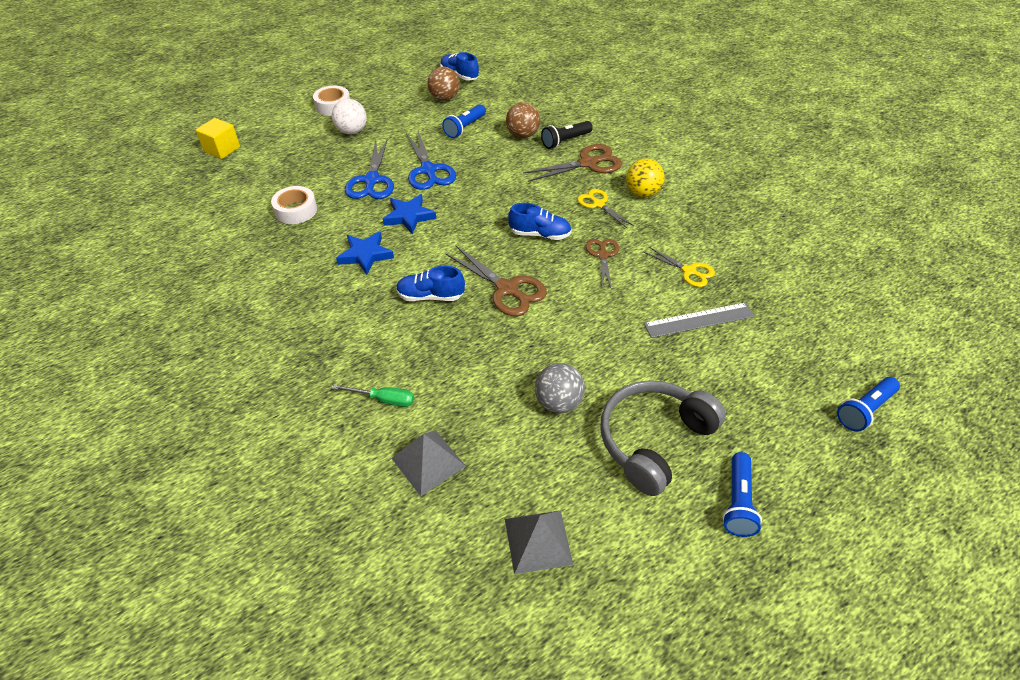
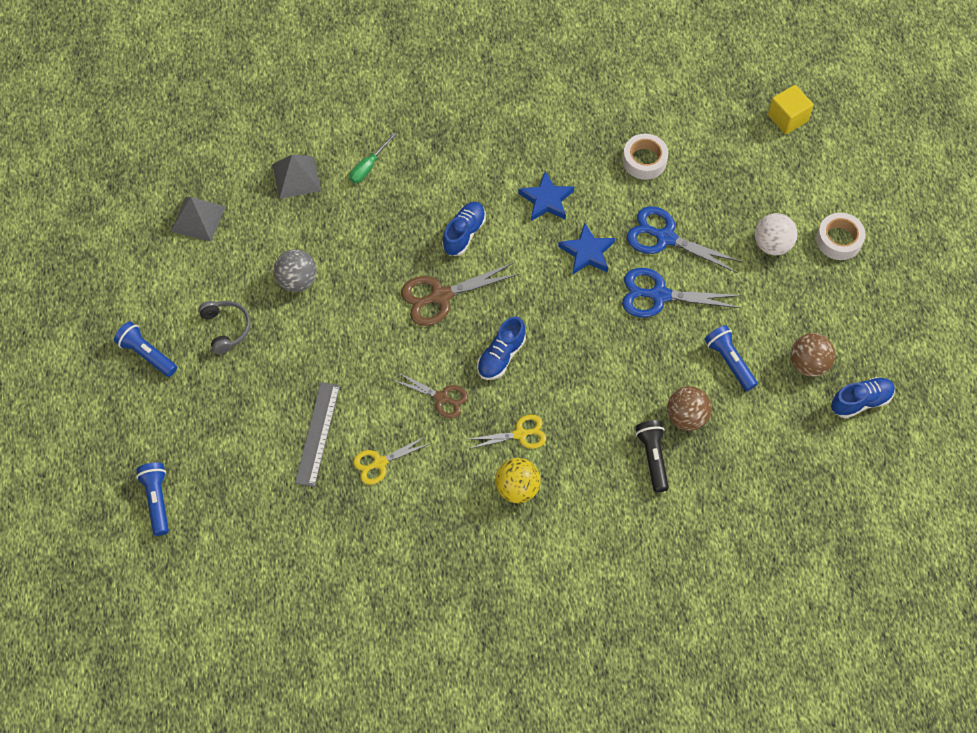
camera: 115 degrees right, 15 degrees up
(588, 163) = (597, 460): brown scissors -> none
(653, 440) = (226, 328): grey headphones -> grey headphones, size x0.55

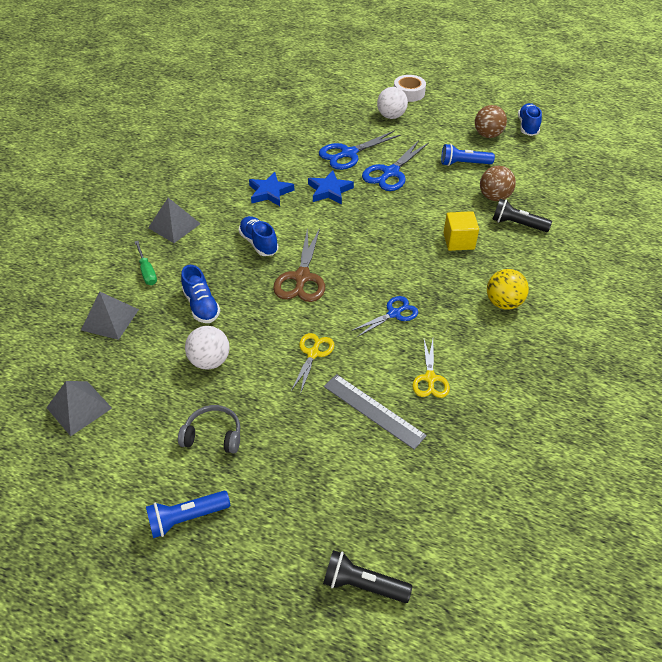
camera: 60 degrees left, 15 degrees down
(157, 500) = (363, 584): blue flashlight -> black flashlight
(297, 281) = (210, 361): grey ball -> white ball
(441, 148) = (174, 225): none -> grey pyramid
(442, 398) = (394, 314): brown scissors -> blue scissors
(501, 356) = (381, 266): blue shoe -> blue shoe (201, 306)
(520, 434) = (456, 282): yellow scissors -> yellow scissors (313, 353)
(644, 160) = (282, 140): white tape -> none
(787, 118) = (307, 78): yellow cube -> yellow cube (458, 241)

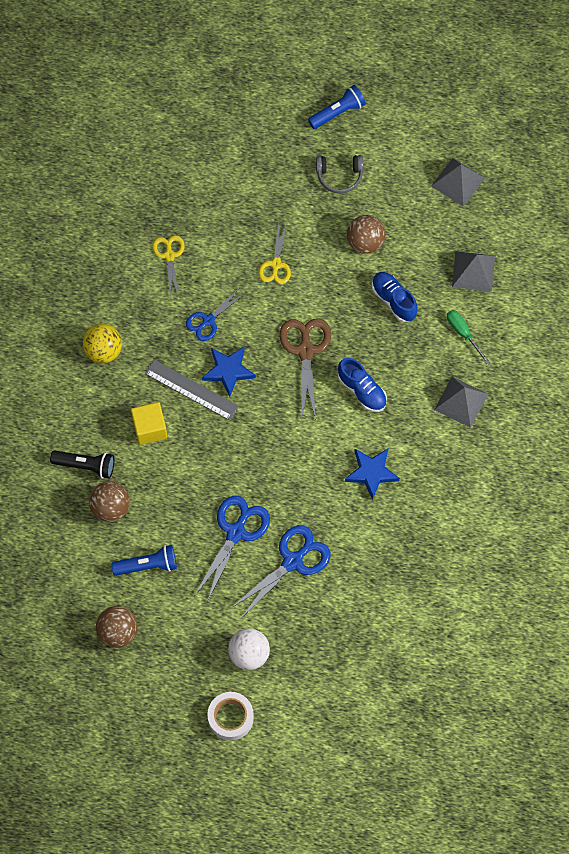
camera: 170 degrees right, 20 degrees up
(210, 361) = (365, 242): white ball -> brown ball
(329, 190) = (303, 487): blue star -> blue star (228, 371)
(363, 584) = (204, 90): black flashlight -> none
(373, 410) = (214, 217): grey ruler -> grey ruler (191, 390)
(527, 126) = (64, 660): blue shoe -> none

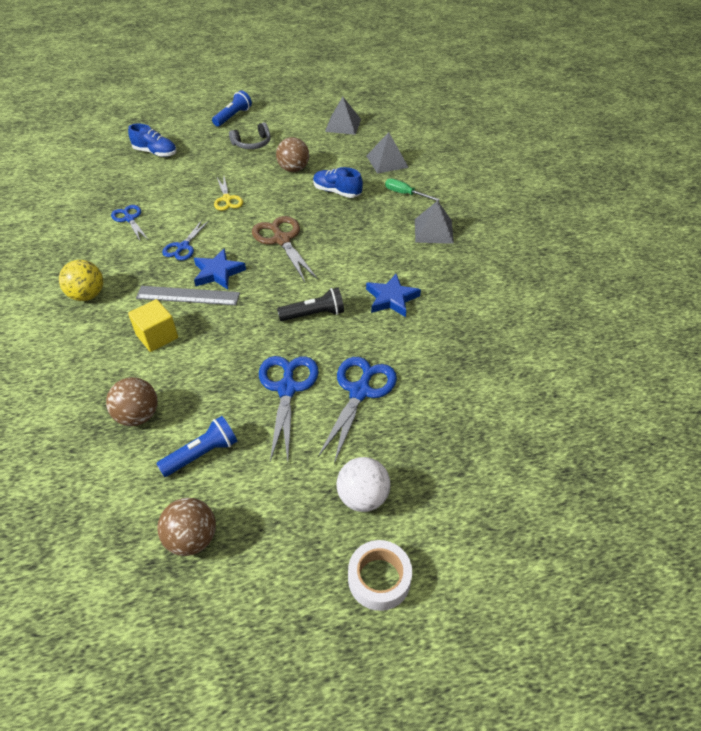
camera: 25 degrees left, 20 degrees down
(85, 466) = (96, 389): black flashlight -> black flashlight (314, 314)
(169, 256) = (129, 219): yellow scissors -> blue scissors
(362, 390) = (346, 249): blue shoe -> blue shoe (155, 153)

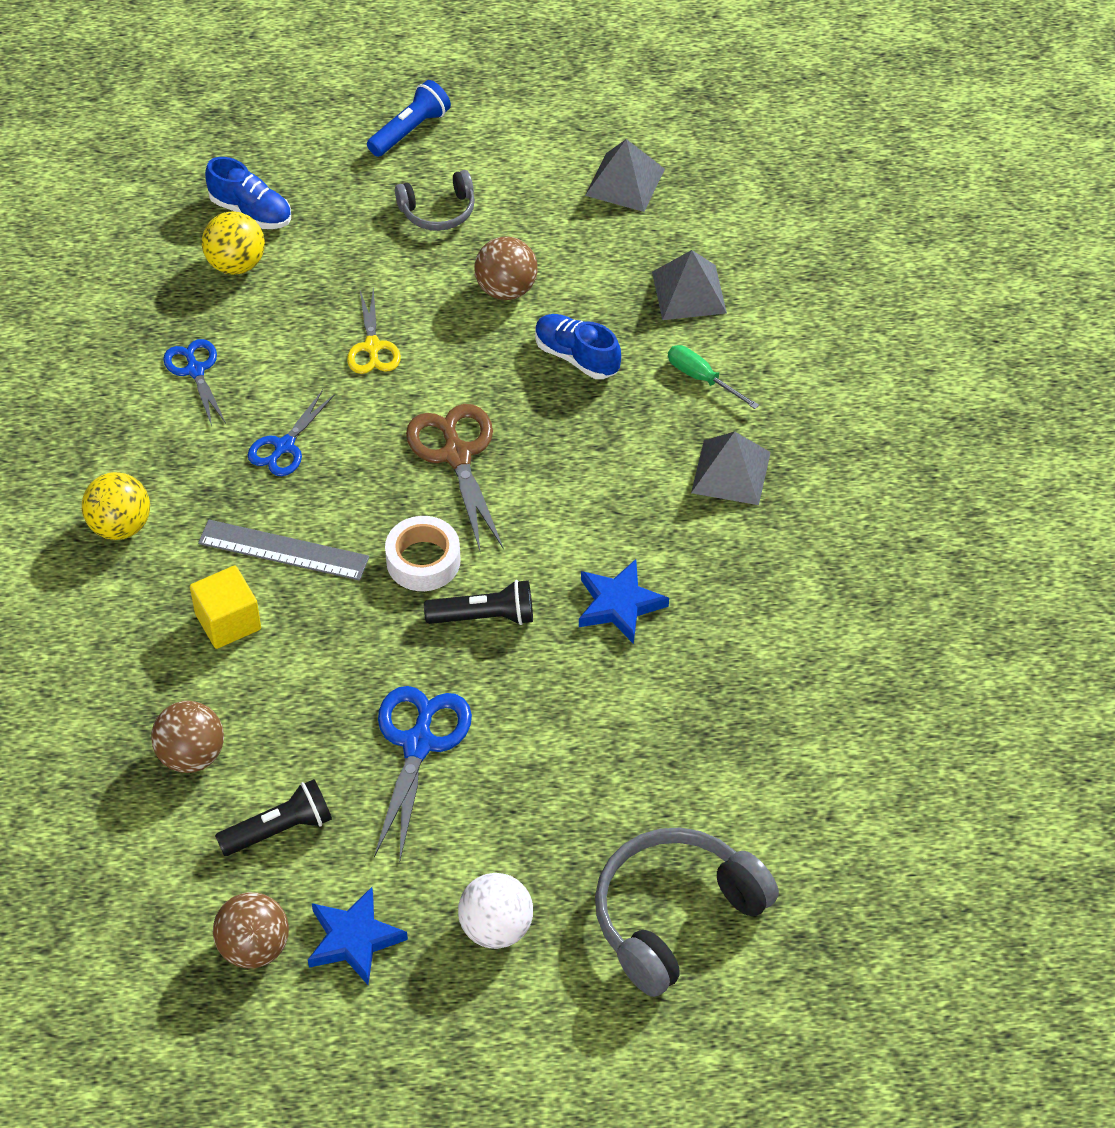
camera: 10 degrees right, 5 degrees up
(149, 173) = (236, 264): none -> yellow ball
(202, 454) = (279, 830): blue flashlight -> black flashlight
(218, 272) = (338, 510): blue star -> blue star (354, 939)
(360, 391) = (528, 766): blue scissors -> none
(379, 579) = (493, 1039): white tape -> white tape (423, 561)
(481, 470) = (675, 916): none -> grey headphones

